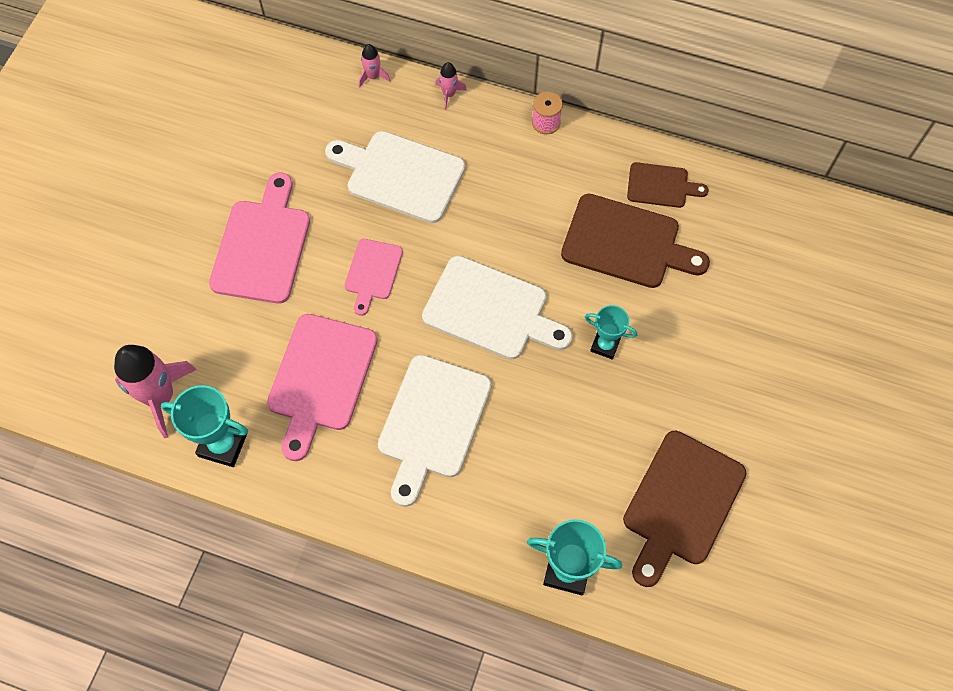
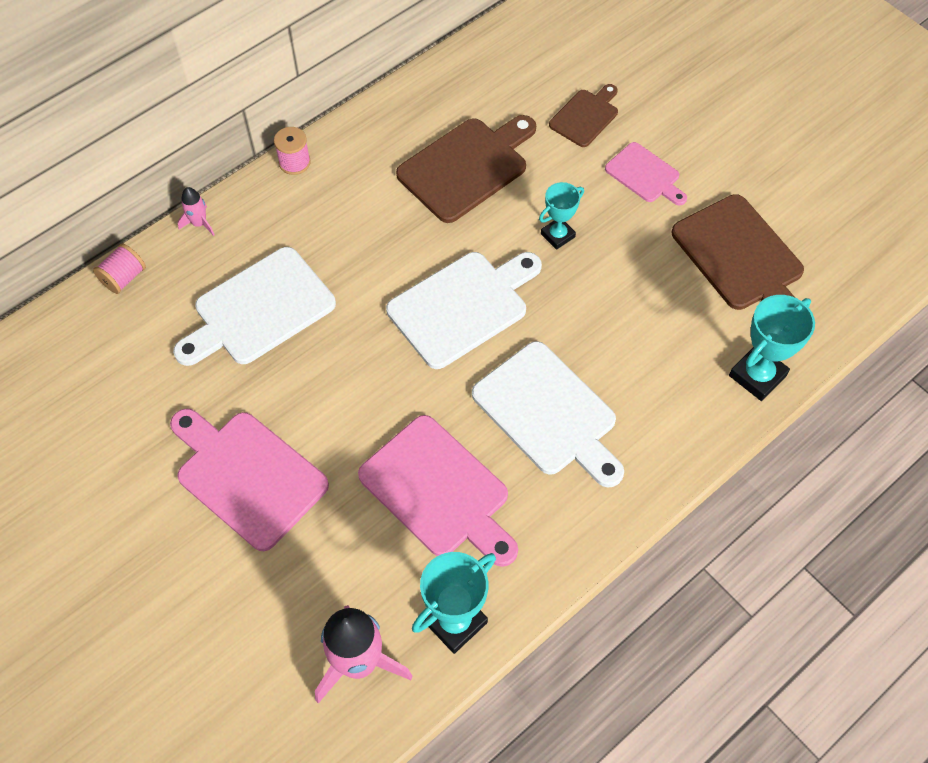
camera: 60 degrees left, 5 degrees down
(372, 272) = (352, 387): pink cutting board -> pink cutting board (645, 175)
(373, 76) = (124, 278): pink rocket -> pink spool
(661, 186) = (428, 112): brown cutting board -> brown cutting board (586, 116)

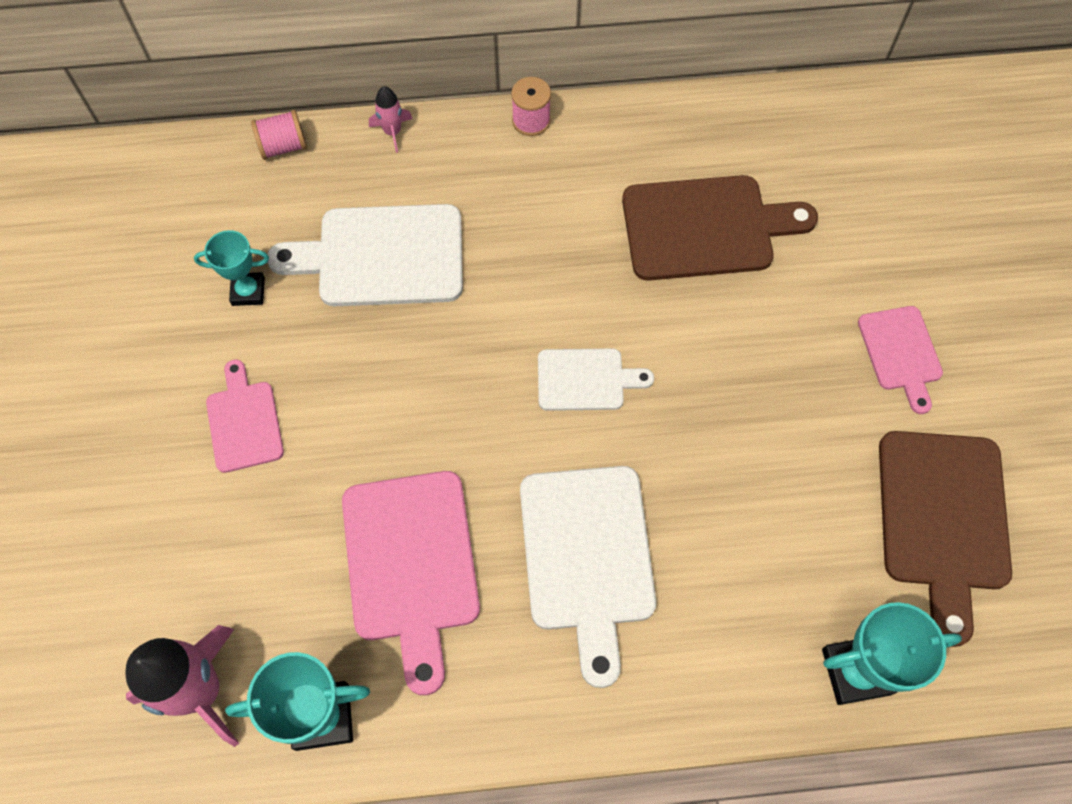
camera: 35 degrees right, 5 degrees up
(247, 475) = (244, 421): pink cutting board -> pink cutting board, size x0.57
(463, 306) = (586, 380): white cutting board -> white cutting board, size x0.57
(557, 235) = (747, 363): turquoise trophy -> turquoise trophy (248, 291)
(586, 116) = (882, 245): brown cutting board -> none

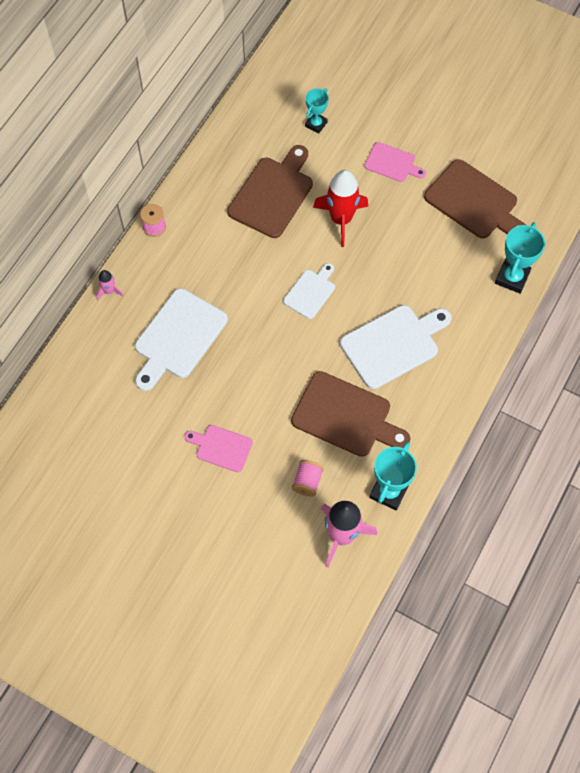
camera: 55 degrees left, 0 degrees up
(248, 291) = (150, 407): turquoise trophy -> turquoise trophy (316, 124)
(283, 146) = (76, 345): pink spool -> pink spool (307, 482)
(411, 565) = (346, 416): pink cutting board -> brown cutting board
(587, 557) = (393, 344): white cutting board -> white cutting board turned 60 degrees counterclockwise
(742, 343) = (341, 219): none -> red rocket

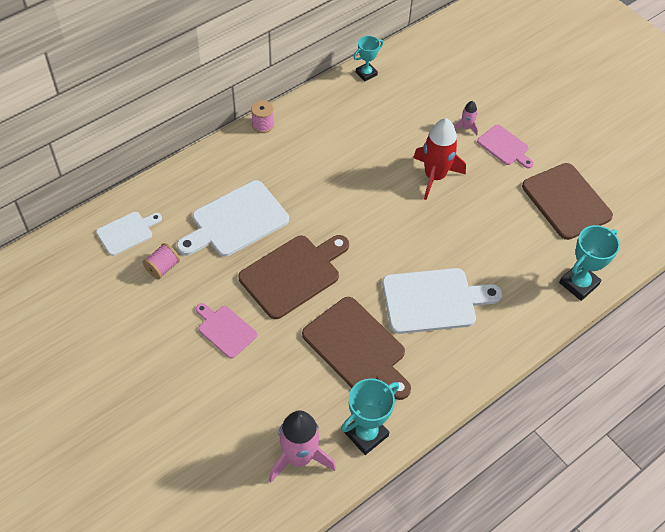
camera: 20 degrees right, 10 degrees down
(109, 291) = (196, 162): pink rocket -> pink rocket (466, 127)
(273, 194) = (382, 135): brown cutting board -> brown cutting board (293, 274)
(307, 482) = (290, 393): pink spool -> pink spool (162, 267)
(311, 292) = (376, 227): white cutting board -> white cutting board (127, 232)
(316, 124) = (448, 92): turquoise trophy -> turquoise trophy (366, 73)

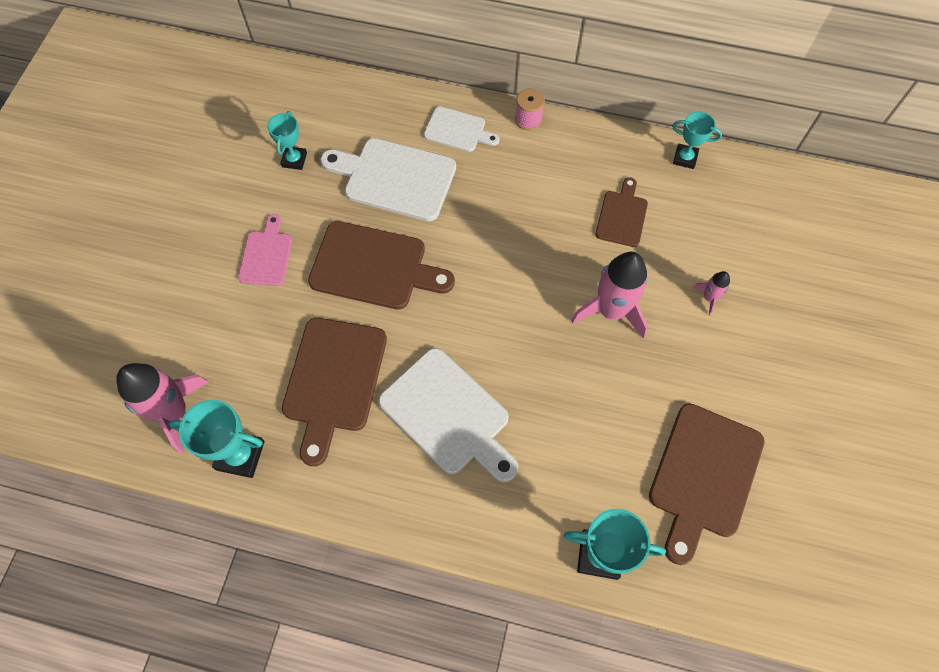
camera: 55 degrees right, 10 degrees up
(127, 232) = (309, 108): white cutting board -> white cutting board (458, 130)
(162, 267) = (294, 160): pink spool -> turquoise trophy
(377, 128) = (622, 216): none -> brown cutting board
(434, 176) = (611, 310): red rocket -> pink rocket
(504, 147) = (721, 353): pink cutting board -> none

